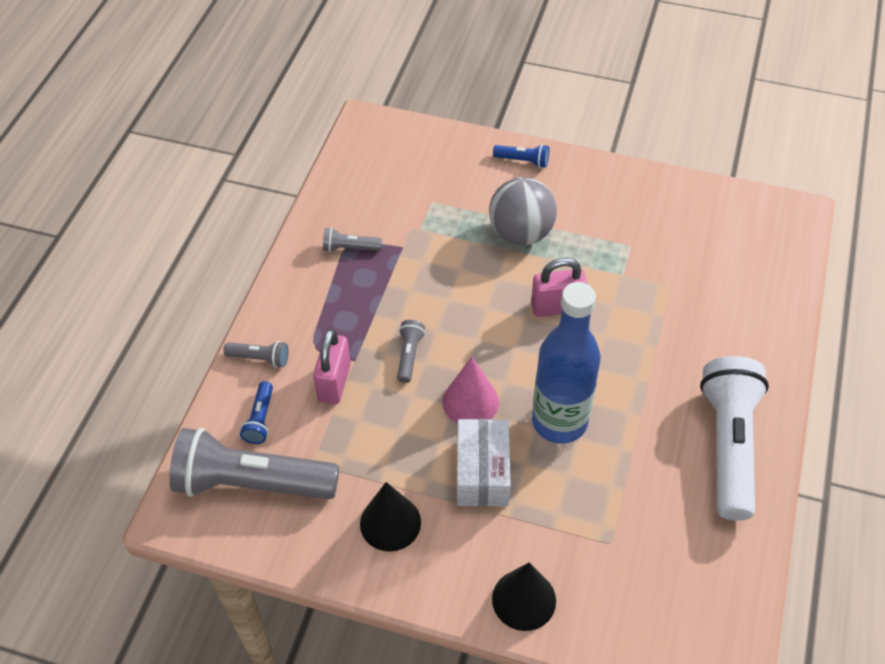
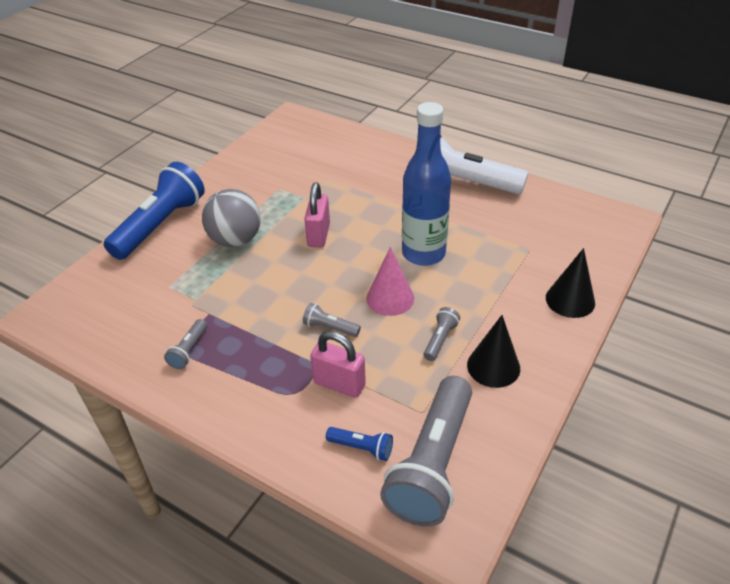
camera: 75 degrees left, 10 degrees down
(260, 358) = (289, 439): grey flashlight -> grey flashlight (440, 339)
(482, 473) = (458, 303): white box -> none
(523, 161) = (160, 225): blue flashlight -> blue flashlight, size x2.35

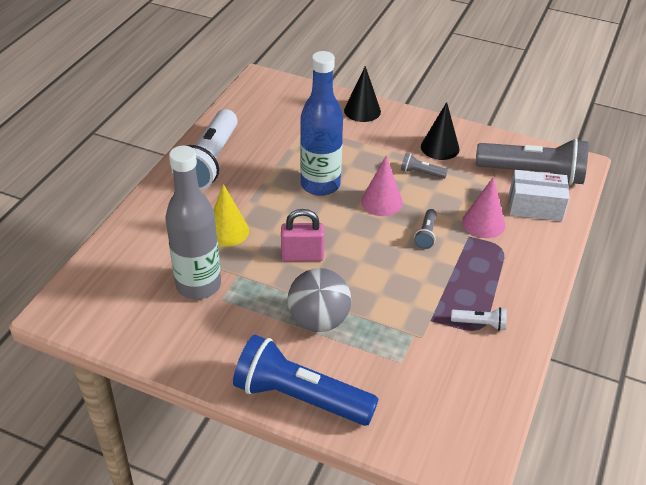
camera: 100 degrees left, 0 degrees up
(189, 350) = (480, 323): grey flashlight -> white flashlight
(298, 177) = (198, 285): none -> grey bottle
(339, 384) = (483, 223): pink padlock -> pink cone
(362, 192) = (227, 231): none -> yellow cone
(362, 448) = (535, 206): blue flashlight -> white box

